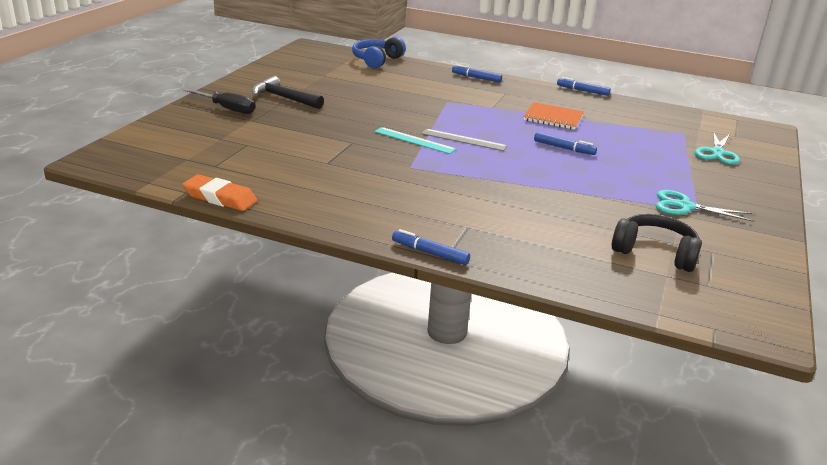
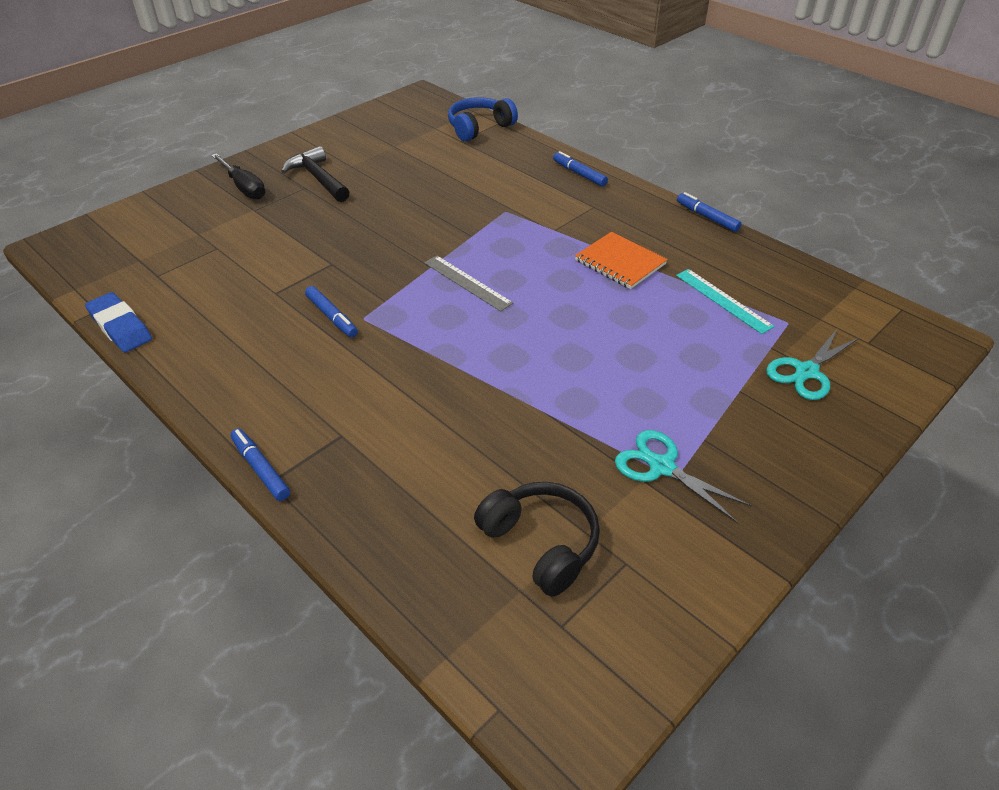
camera: 25 degrees right, 15 degrees up
(220, 198) = (120, 327): orange eraser -> blue eraser
(414, 140) = (406, 273): turquoise ruler -> turquoise ruler (723, 300)
(563, 148) = (585, 321): blue marker -> blue marker (331, 316)

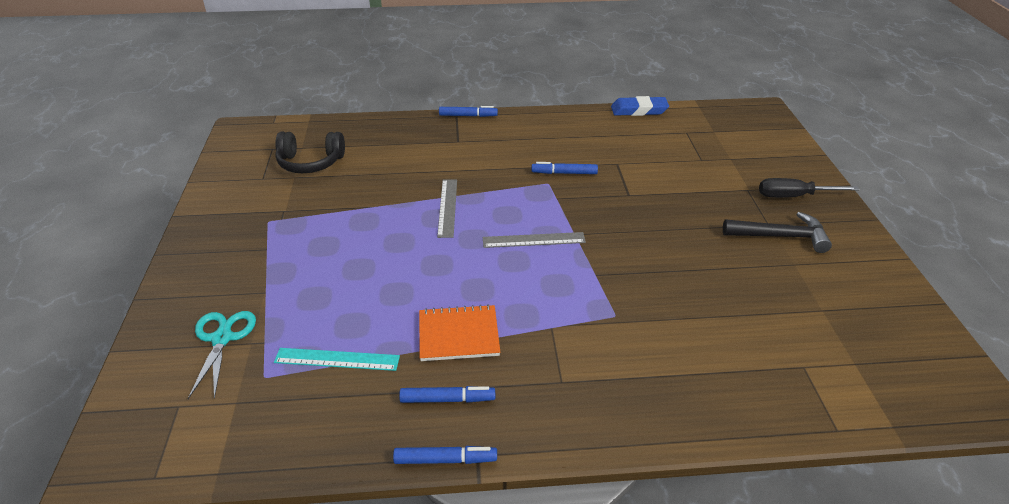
camera: 130 degrees right, 5 degrees down
(479, 128) = (831, 402): blue headphones -> none
(483, 359) = (447, 207): none -> grey ruler
(579, 174) = (637, 417): blue marker -> blue marker (447, 399)
(661, 467) = (280, 221): turquoise scissors -> none

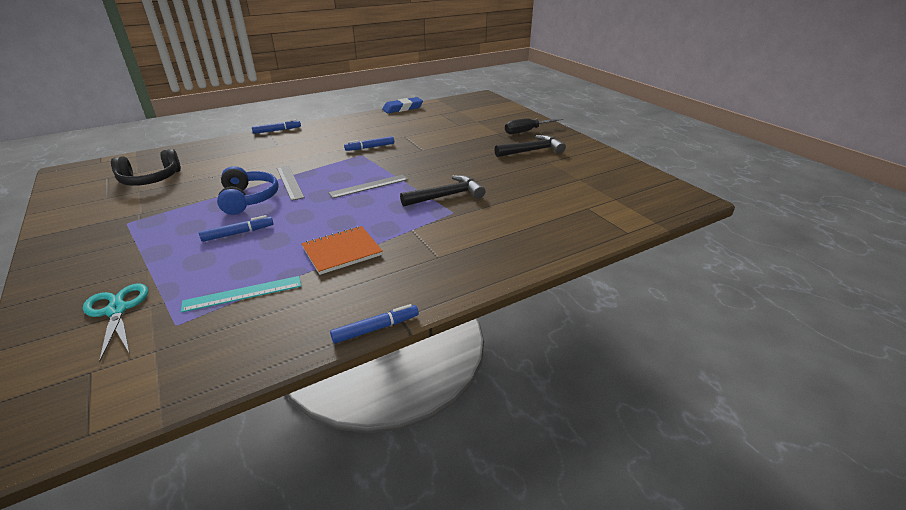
camera: 25 degrees left, 5 degrees down
(394, 222) = (248, 199): none -> blue headphones
(447, 399) = (355, 291): blue marker -> blue marker (237, 233)
(621, 285) = (447, 196): none -> black hammer

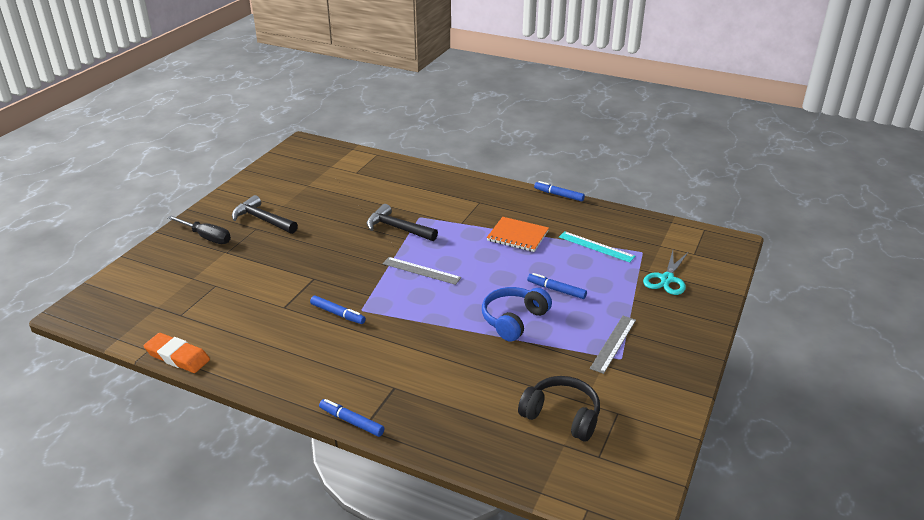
camera: 125 degrees left, 0 degrees up
(290, 182) = (462, 317): grey ruler -> grey ruler (613, 343)
(403, 108) = (177, 356): blue eraser -> orange eraser

